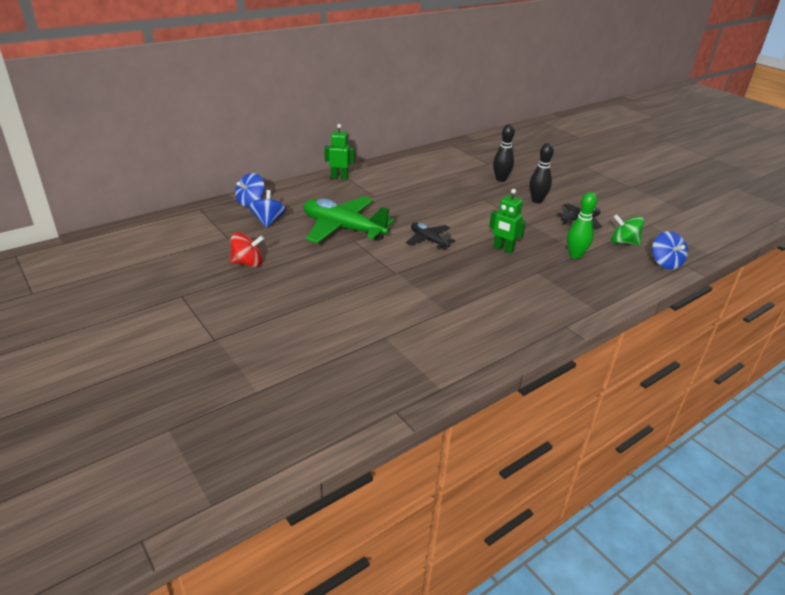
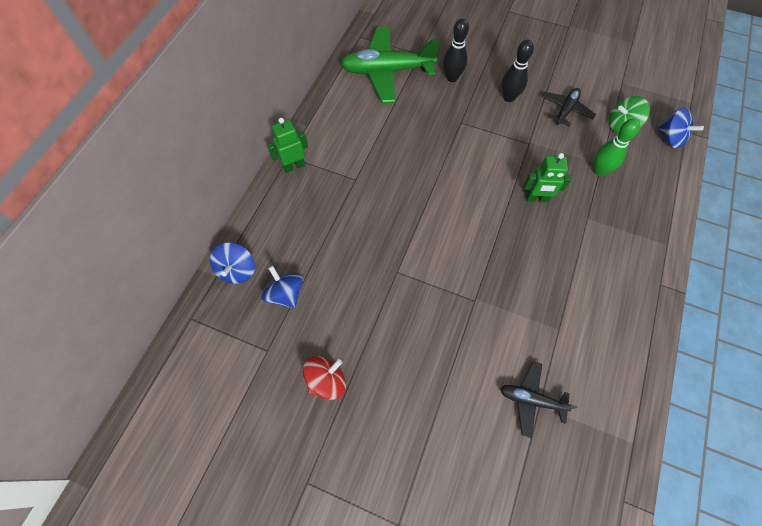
camera: 30 degrees left, 30 degrees up
(343, 228) = (371, 258): green plane -> green plane (387, 71)
(428, 240) = (464, 227): black plane -> black plane (531, 400)

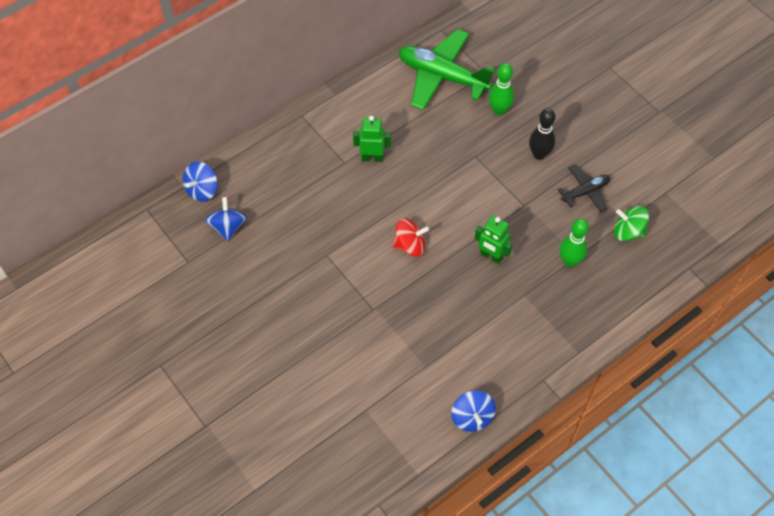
camera: 30 degrees right, 5 degrees down
(294, 166) = (300, 126): green robot -> green robot (372, 157)
(326, 381) = (217, 306): red spinning top -> red spinning top (410, 245)
(452, 78) = (499, 110): black bowling pin -> green bowling pin
(531, 400) = (362, 402): black plane -> none
(670, 138) = (667, 266): blue spinning top -> blue spinning top (472, 417)

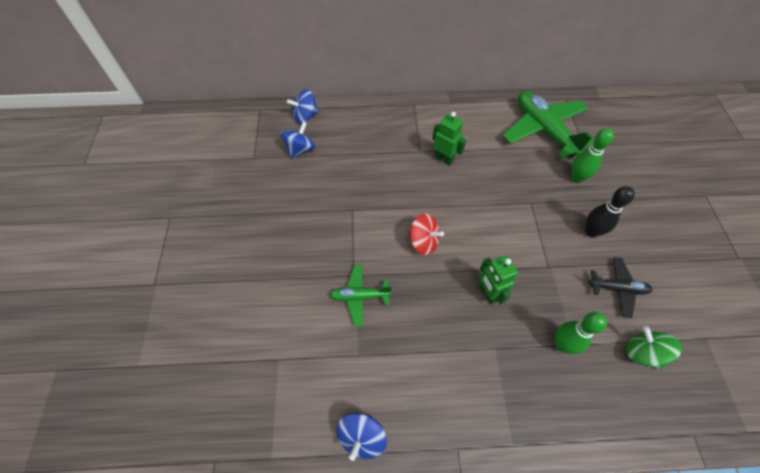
camera: 35 degrees right, 0 degrees up
(392, 322) = (360, 296): none -> green plane

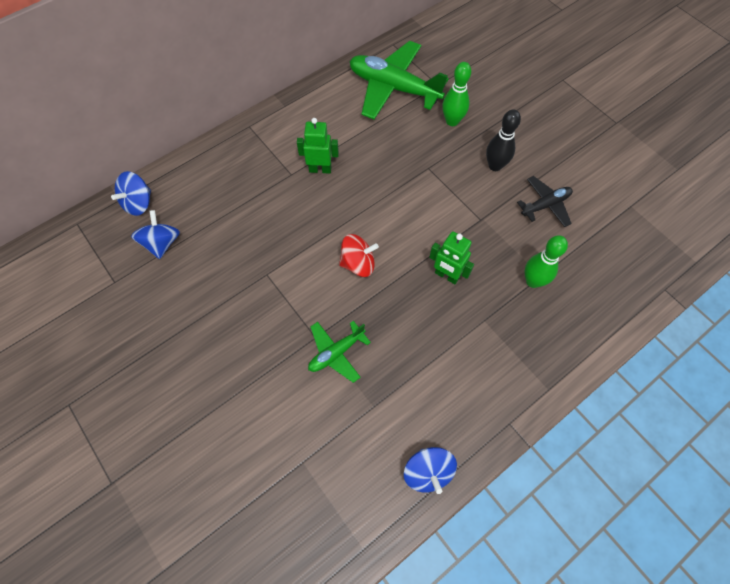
camera: 35 degrees left, 5 degrees up
(642, 353) = (594, 248): green spinning top -> none

